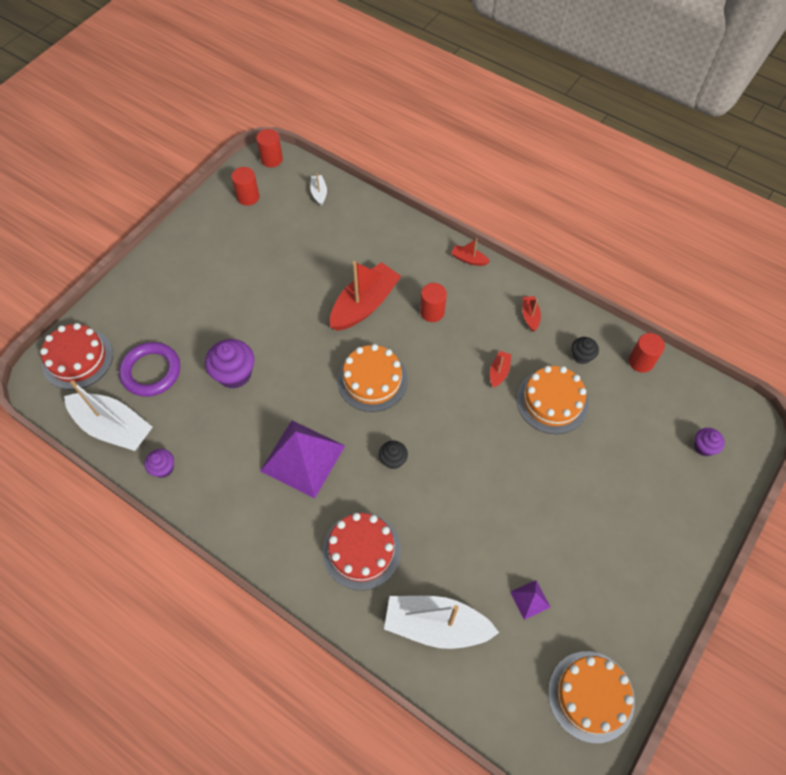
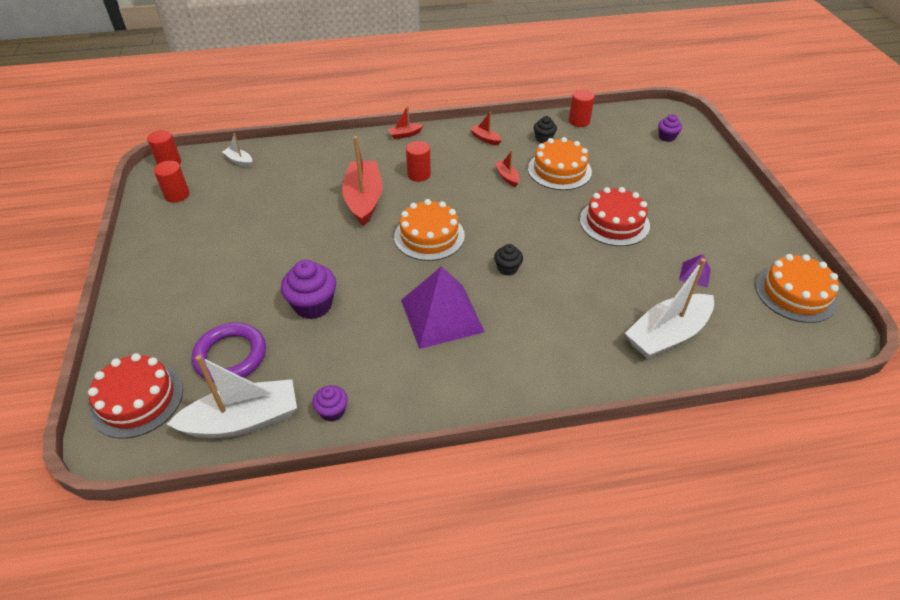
camera: 45 degrees left, 15 degrees down
(361, 550) = (561, 335): red cake -> red cake (614, 222)

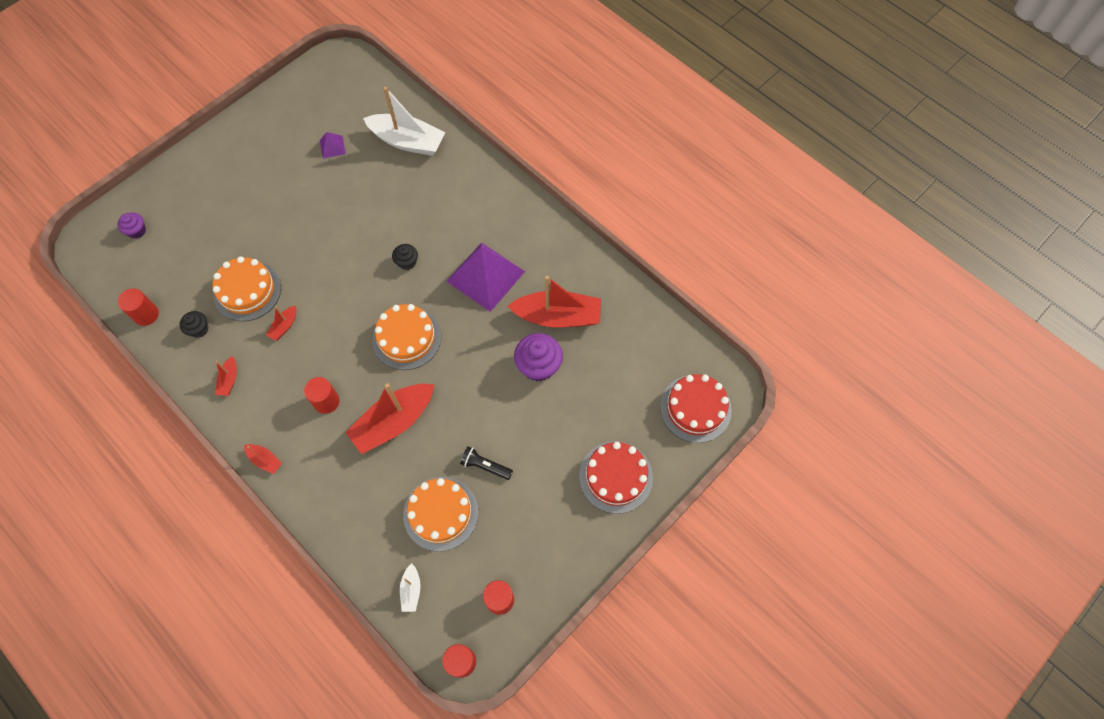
camera: 125 degrees left, 20 degrees up
(230, 356) = (620, 382): purple ring -> none
(243, 420) = (656, 331): white boat -> none
(271, 231) = (485, 466): none -> black flashlight
(332, 411) = (609, 287): purple cupcake -> none
(345, 346) = (557, 316): none -> red boat
(614, 222) = (301, 218): red cake -> red cake (615, 477)
(795, 293) = (315, 87): orange cake -> orange cake (440, 513)

